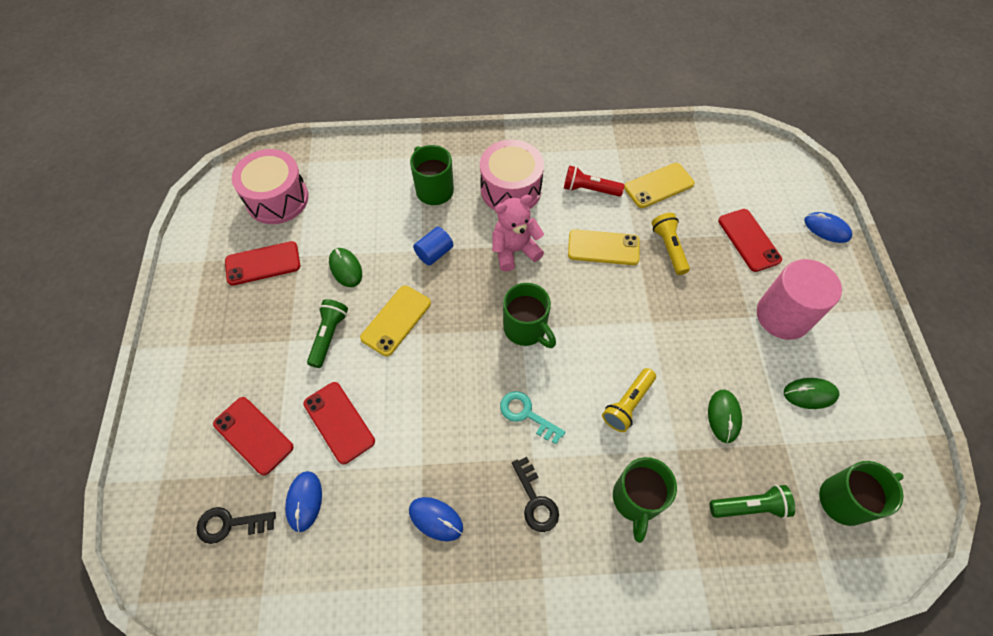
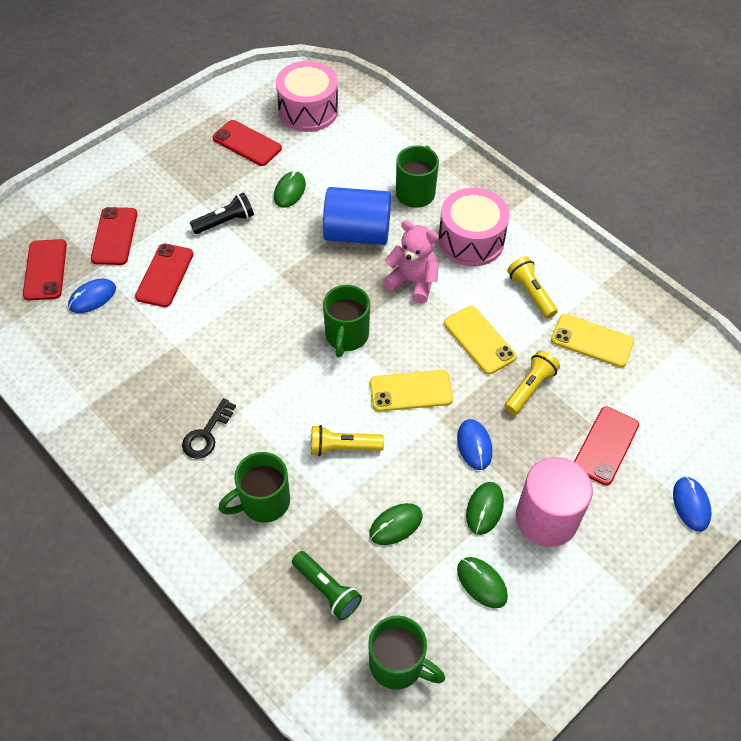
camera: 50 degrees right, 5 degrees down
(230, 524) = (45, 270): black key -> red phone
(329, 336) = (225, 222): green flashlight -> black flashlight
(396, 320) = (275, 251): yellow phone -> yellow phone (411, 391)
(434, 253) = (357, 233): blue cylinder -> blue cylinder, size x1.98
(436, 519) = (141, 381): blue mouse -> blue mouse (474, 445)
(526, 414) = (272, 384): turquoise key -> none
(589, 189) = (530, 293): red flashlight -> yellow flashlight
(749, 348) = (484, 509): none -> green mouse

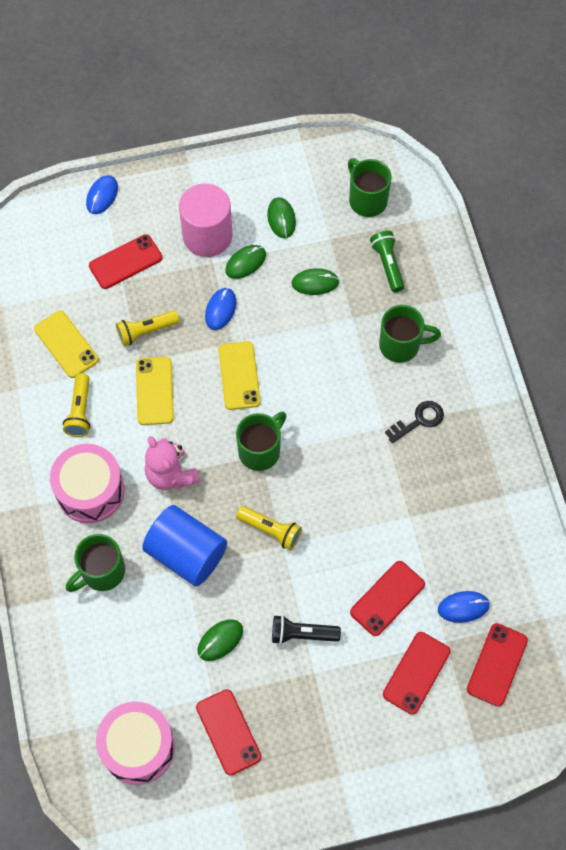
camera: 150 degrees left, 10 degrees up
(343, 447) = (319, 357): yellow flashlight -> yellow flashlight (271, 530)
(411, 391) = (239, 375): yellow phone -> yellow phone turned 60 degrees clockwise

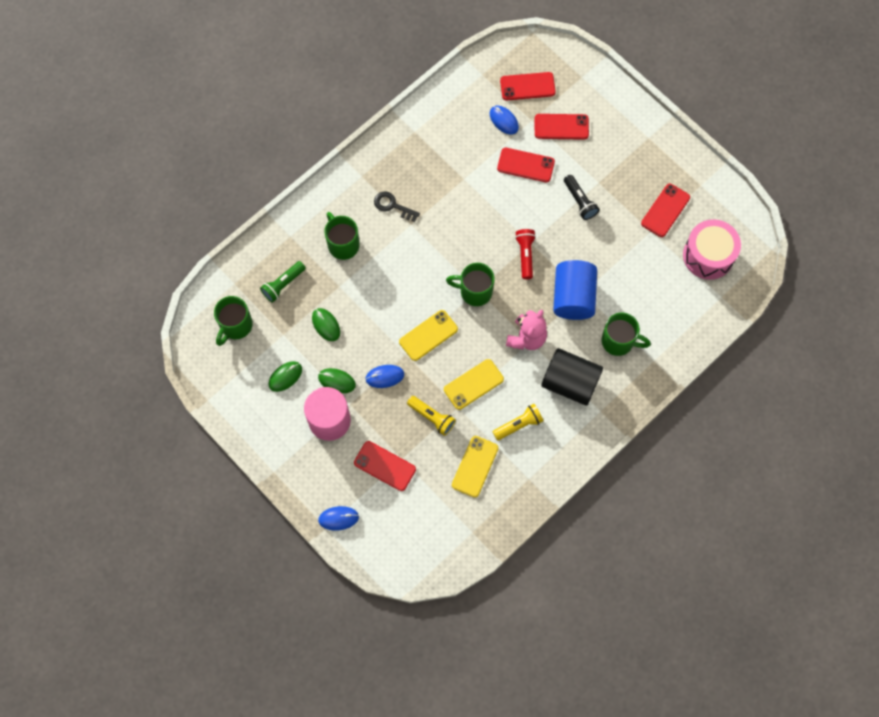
camera: 120 degrees left, 5 degrees up
(90, 491) = (570, 382): pink drum -> black cylinder
(220, 640) = (614, 246): green mouse -> none
(271, 530) = (525, 255): yellow flashlight -> red flashlight

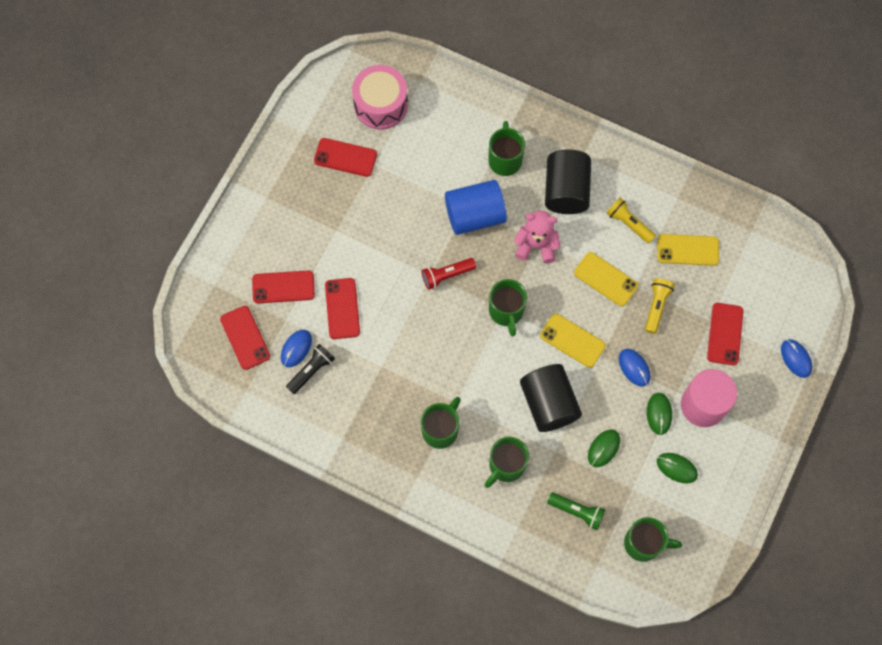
camera: 110 degrees left, 0 degrees up
(381, 296) = (548, 403): none -> black cylinder
(393, 206) = (441, 429): black key -> green mug
(561, 127) = (283, 287): red phone -> red phone turned 75 degrees counterclockwise
(580, 201) = (365, 241): black flashlight -> black flashlight (311, 370)

